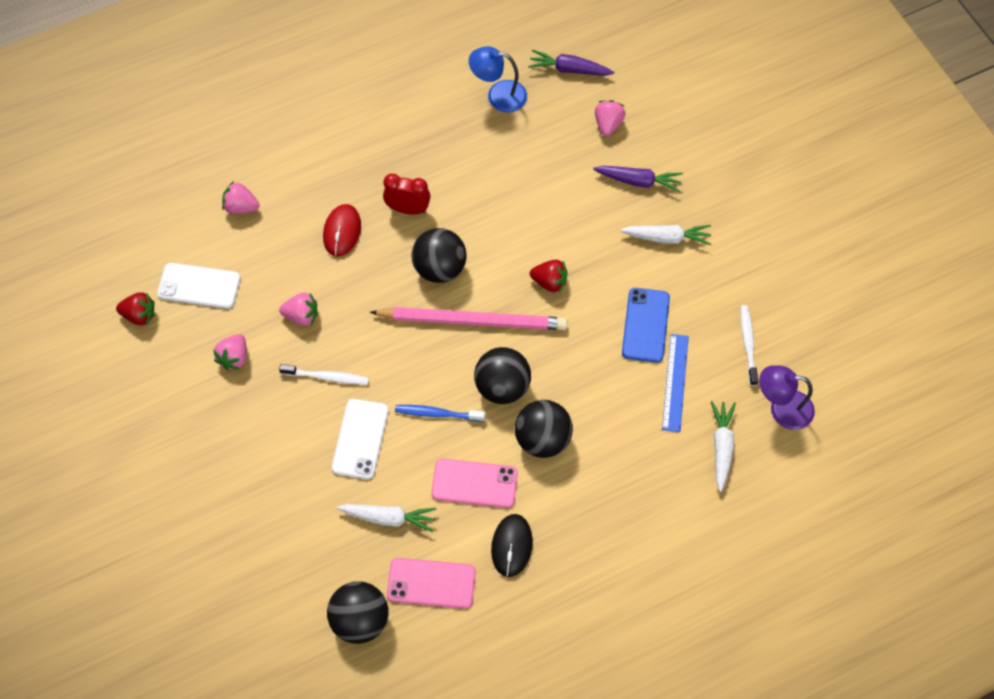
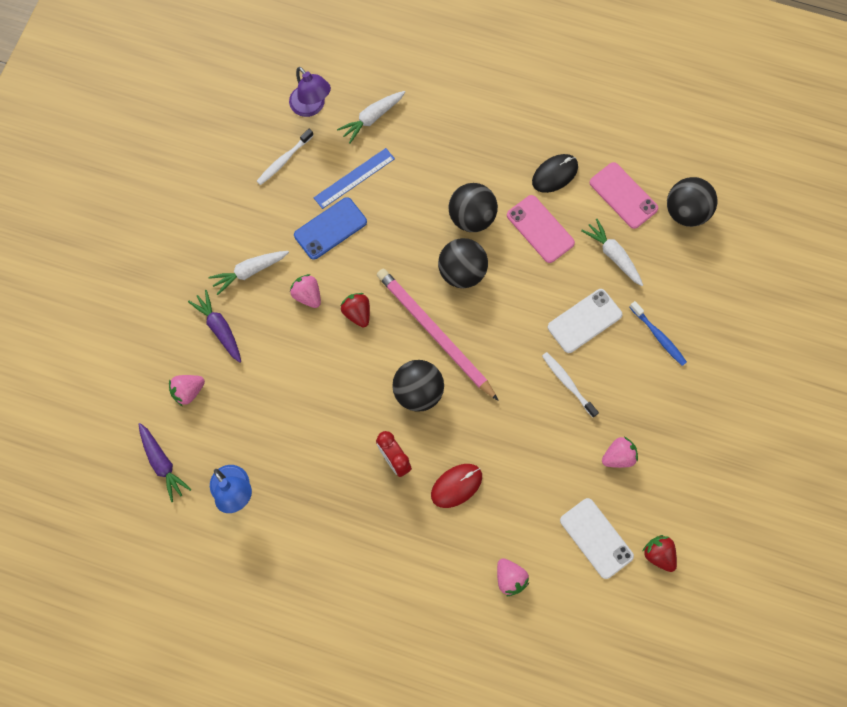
camera: 135 degrees left, 10 degrees up
(301, 316) = (544, 445): pink strawberry -> pink strawberry (307, 295)
(437, 414) = (520, 292): blue toothbrush -> blue toothbrush (658, 336)
(667, 238) = (249, 271): white carrot -> white carrot turned 75 degrees counterclockwise

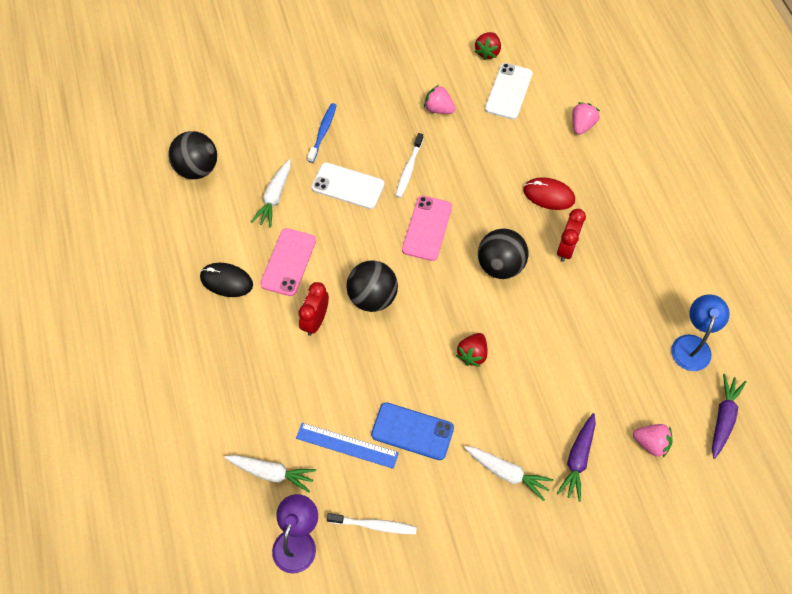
camera: 125 degrees left, 10 degrees down
(307, 295) = (489, 406): pink strawberry -> none
(434, 333) = (442, 284): pink pencil -> none
(471, 217) = (315, 321): black ball -> red clock
(623, 195) = (212, 219): pink phone -> pink phone (427, 228)

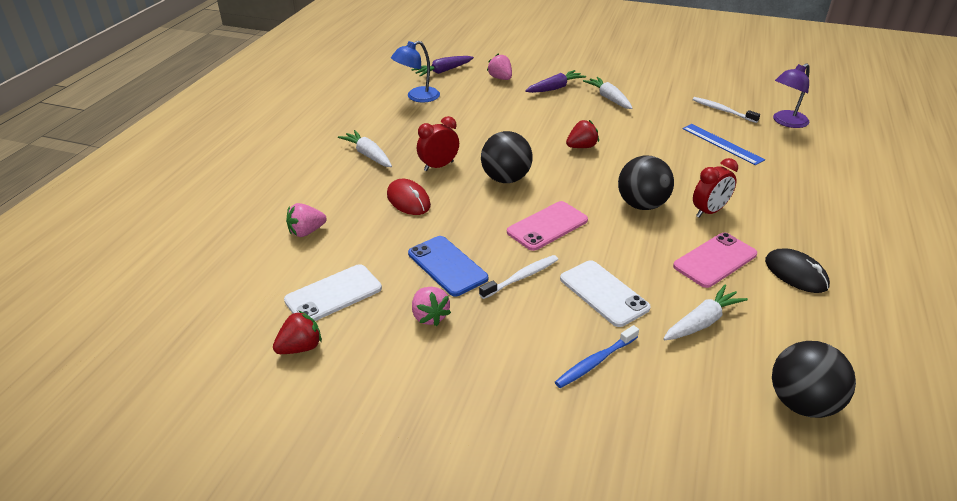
camera: 145 degrees left, 25 degrees down
(271, 473) = (794, 152): white carrot -> white carrot (368, 155)
(412, 431) = (663, 133): blue phone -> blue phone (447, 266)

